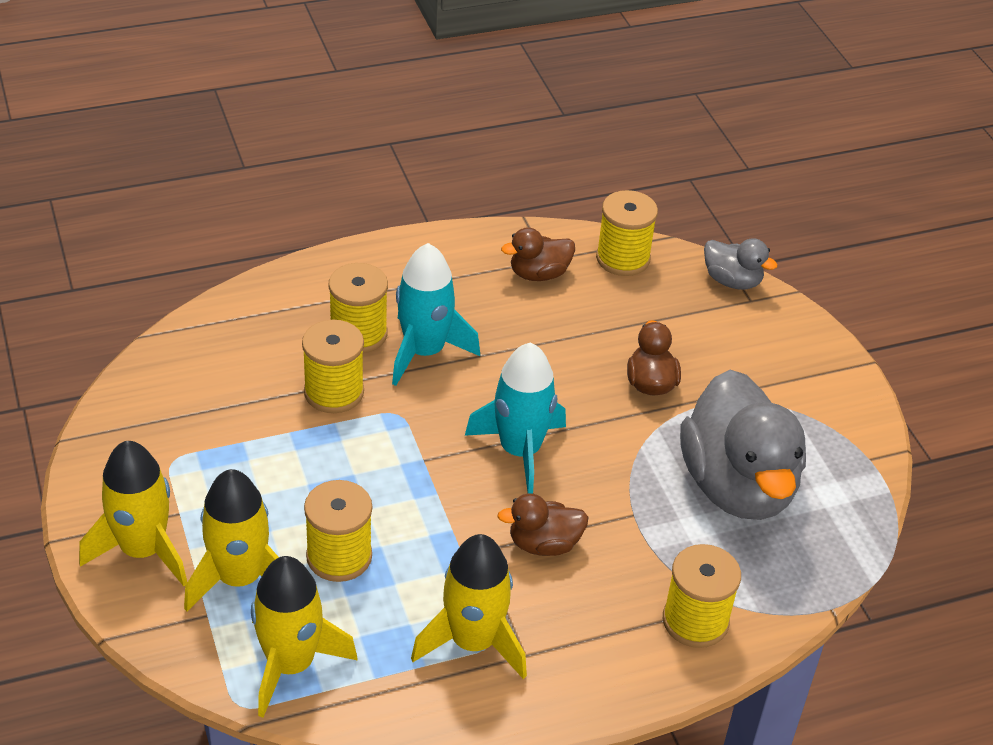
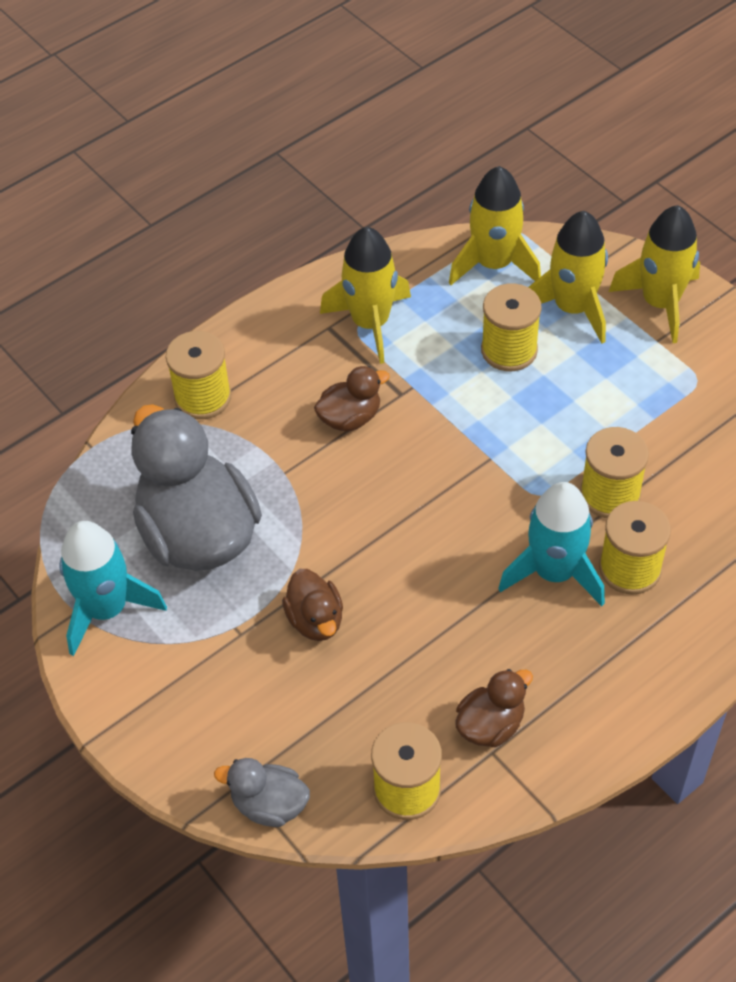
camera: 165 degrees right, 10 degrees up
(520, 451) = (409, 497): turquoise rocket -> turquoise rocket (106, 609)

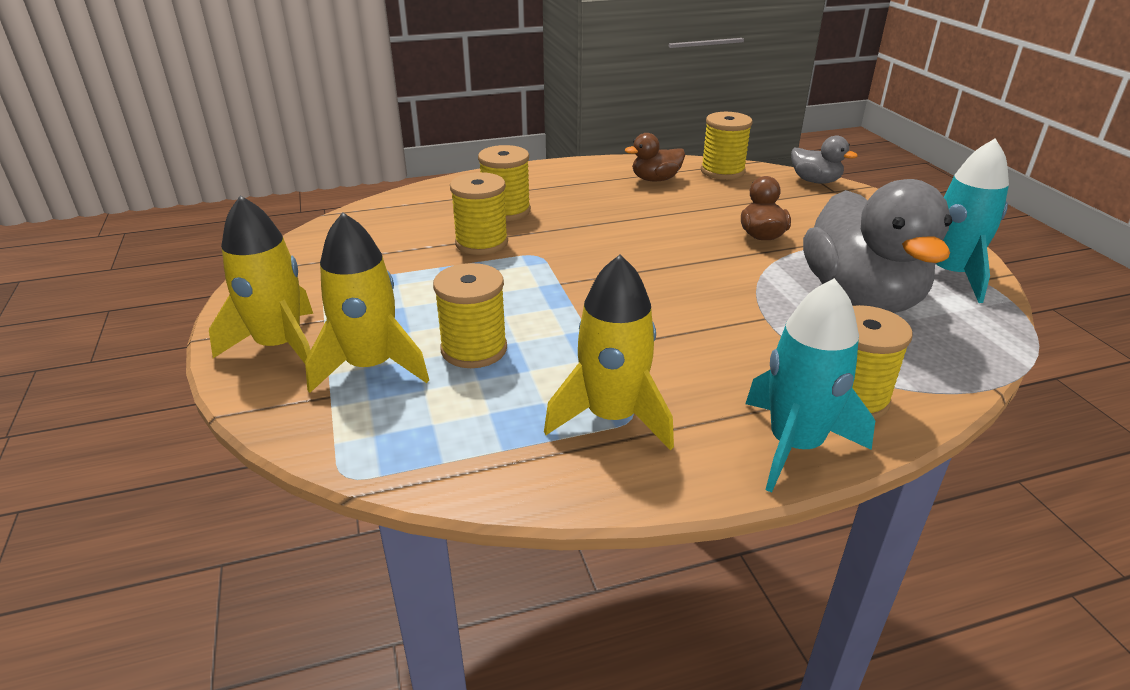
camera: 160 degrees left, 20 degrees down
(350, 418) = (679, 339): brown duck -> none
(494, 264) = (410, 437): yellow rocket -> none
(554, 572) = (562, 220): turquoise rocket -> turquoise rocket (795, 445)

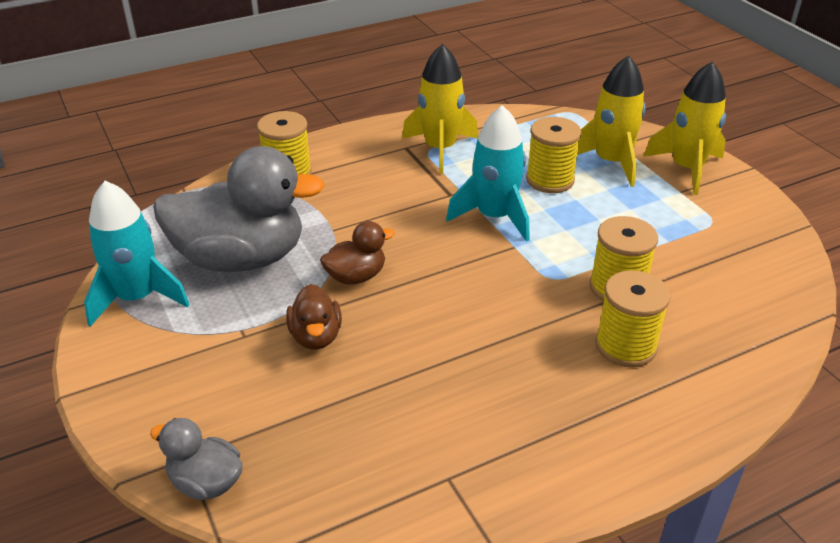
camera: 170 degrees right, 5 degrees up
(655, 179) = (454, 452): brown duck -> brown duck (356, 276)
(722, 171) = (349, 495): yellow spool -> none
(795, 445) = (331, 146): turquoise rocket -> turquoise rocket (494, 217)
(861, 297) = (241, 258): grey duck -> grey duck turned 105 degrees clockwise

